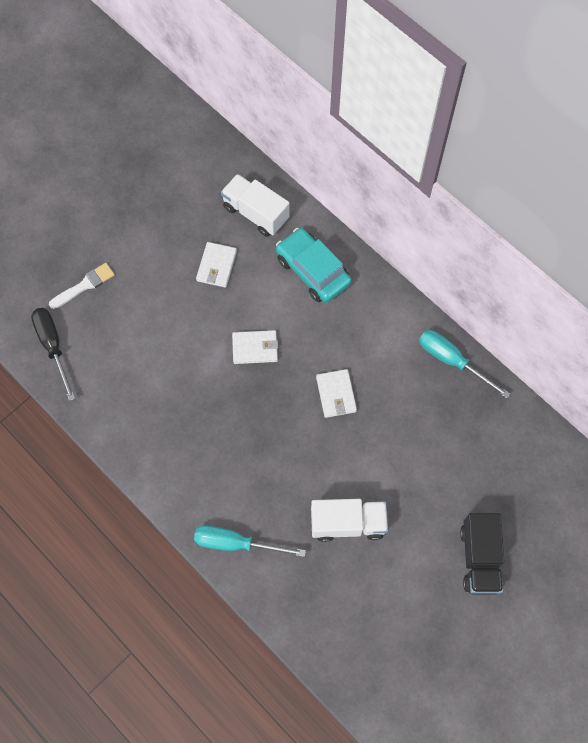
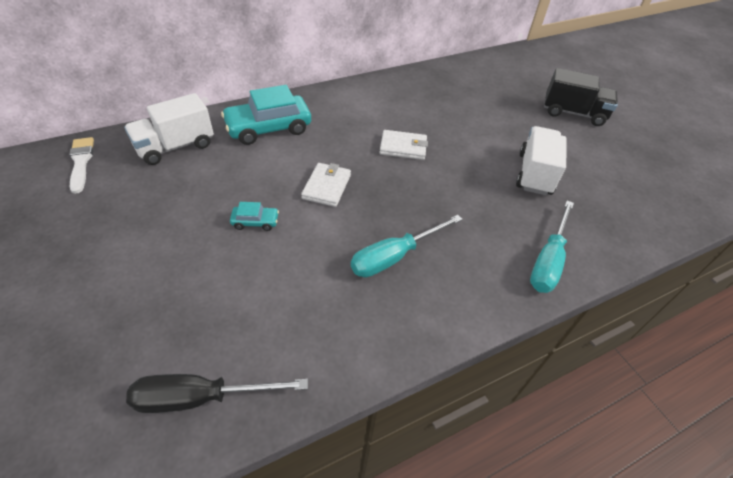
camera: 75 degrees left, 20 degrees down
(84, 285) = (134, 327): white brush -> white brush (81, 162)
(196, 312) = (255, 222): none -> turquoise car
(216, 266) = (211, 190): white wallet -> none
(452, 361) = (400, 82): turquoise screwdriver -> turquoise screwdriver (394, 256)

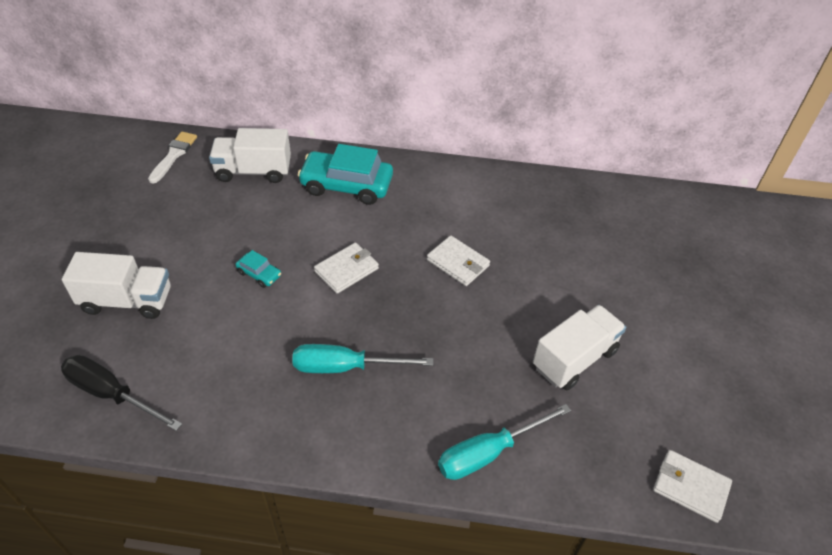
camera: 35 degrees right, 0 degrees up
(141, 304) = (127, 301): none -> white truck
(573, 113) = (707, 312): black truck -> none
(669, 215) = (690, 487): none -> white wallet

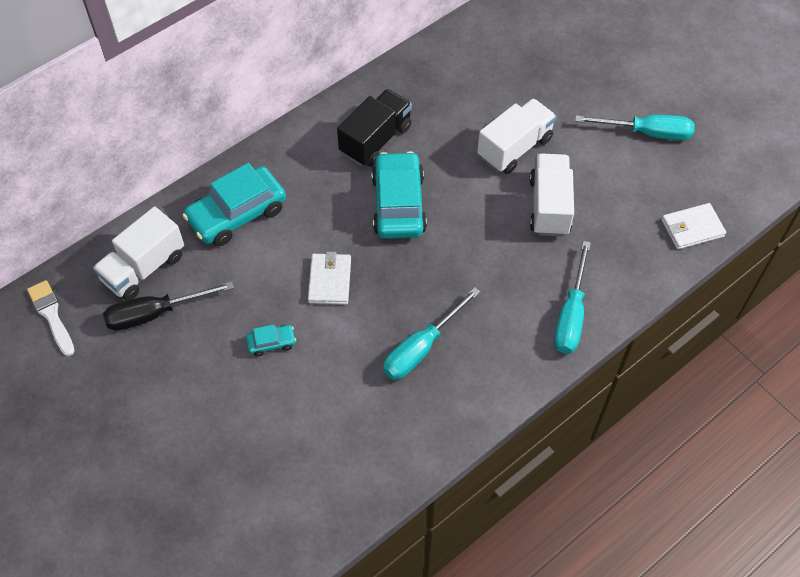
camera: 45 degrees left, 10 degrees up
(111, 394) = (293, 521): black screwdriver -> black screwdriver (155, 313)
(127, 301) = (202, 456): white truck -> white truck (514, 148)
(458, 263) = (398, 204): white wallet -> turquoise car
(496, 213) = (375, 140): none -> black truck
(736, 377) = (647, 133): none -> turquoise screwdriver

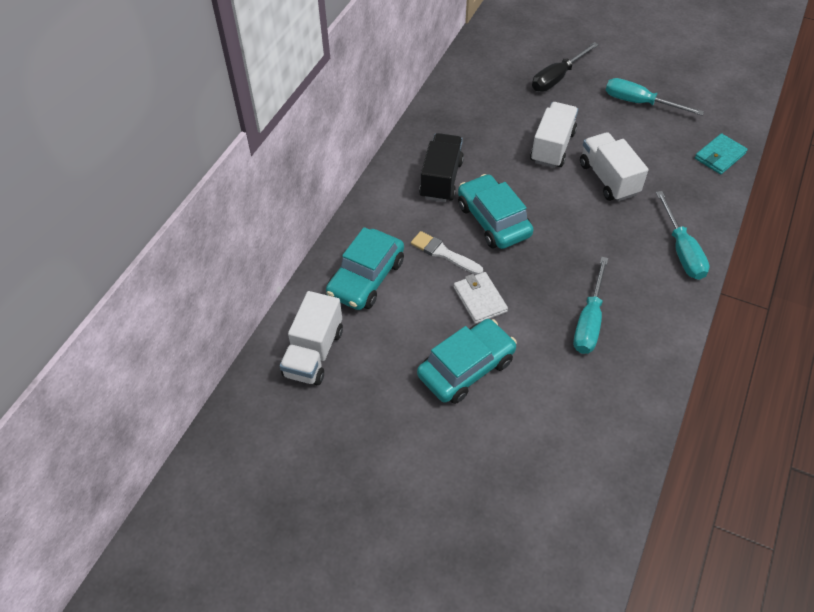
camera: 25 degrees left, 5 degrees down
(51, 315) = (254, 427): white brush -> white brush (443, 253)
(155, 313) = (349, 386): black screwdriver -> black screwdriver (557, 78)
(271, 343) = (466, 368): turquoise car -> turquoise car, size x2.19
(647, 133) = (639, 103): turquoise screwdriver -> turquoise screwdriver turned 135 degrees counterclockwise
(692, 228) = (719, 156): white wallet -> turquoise wallet

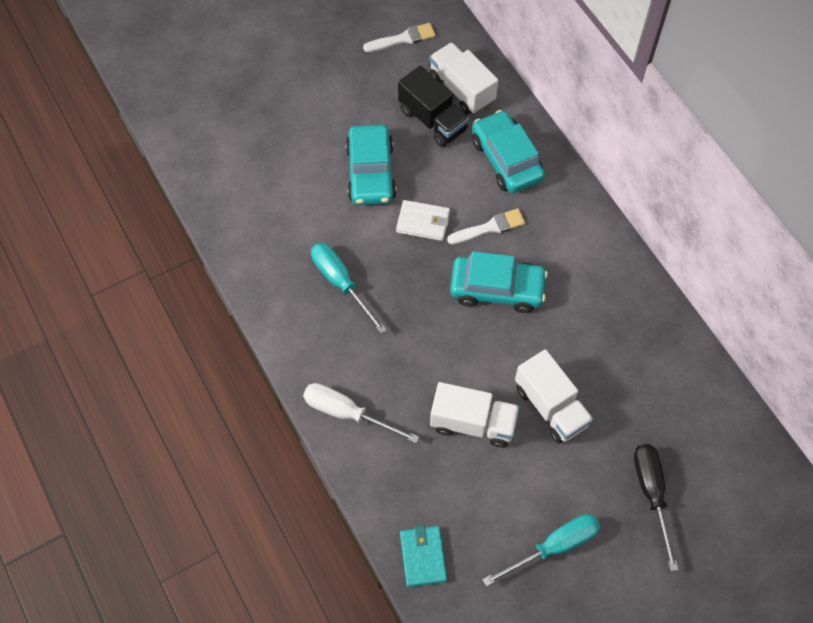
camera: 125 degrees right, 10 degrees up
(285, 441) = (403, 38): none -> white brush
(441, 179) = (577, 281): black truck -> black truck (433, 120)
(681, 250) = (347, 413): turquoise screwdriver -> white screwdriver

